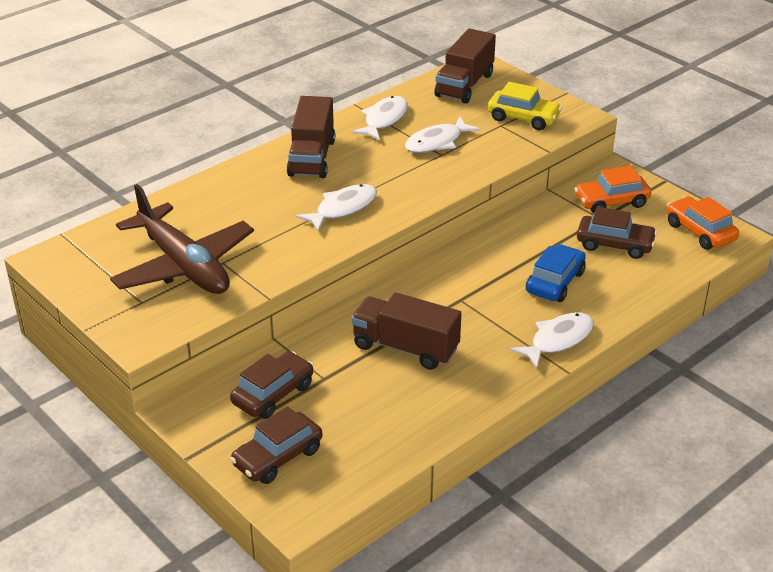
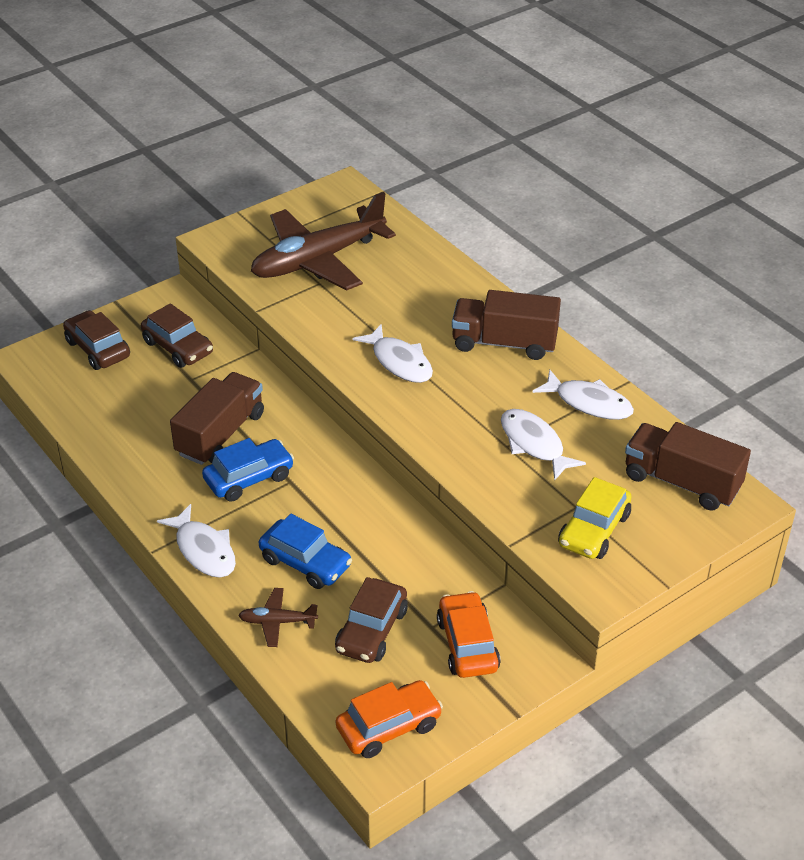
camera: 95 degrees right, 5 degrees up
(462, 323) = (249, 478): none -> blue car
(623, 291) = (277, 622): none -> brown plane

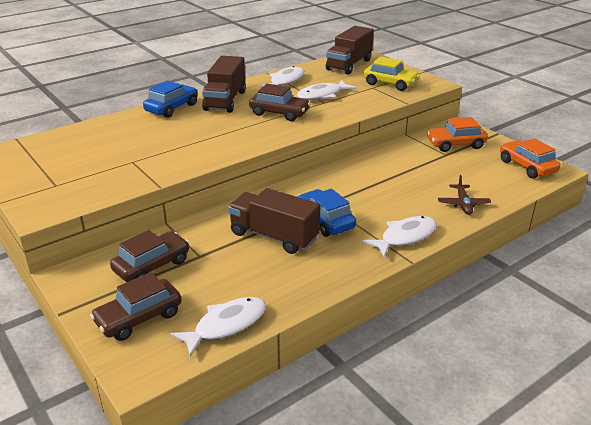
camera: 90 degrees left, 10 degrees down
(305, 562) = (406, 195): blue car -> blue car (172, 108)
(317, 260) = (101, 162): brown plane -> none
(371, 630) = (457, 172): brown car -> brown car (279, 113)
(399, 362) = (239, 131): white fish -> white fish (226, 325)

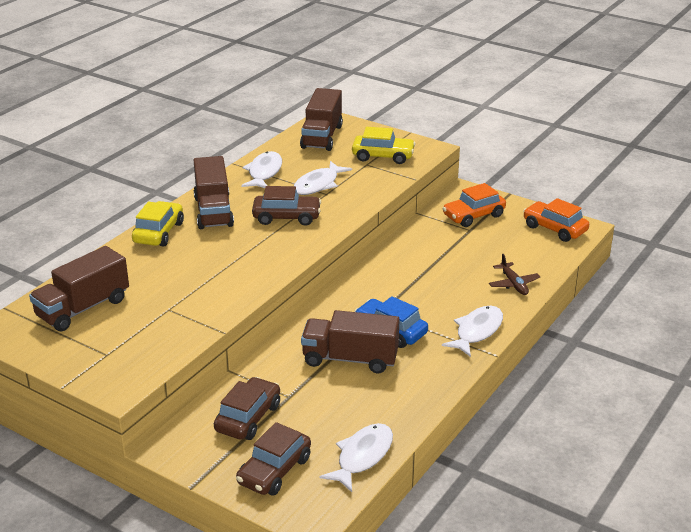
camera: 20 degrees left, 0 degrees up
(69, 149) = (83, 308): none -> brown truck
(172, 108) = (158, 233): blue car -> yellow car

